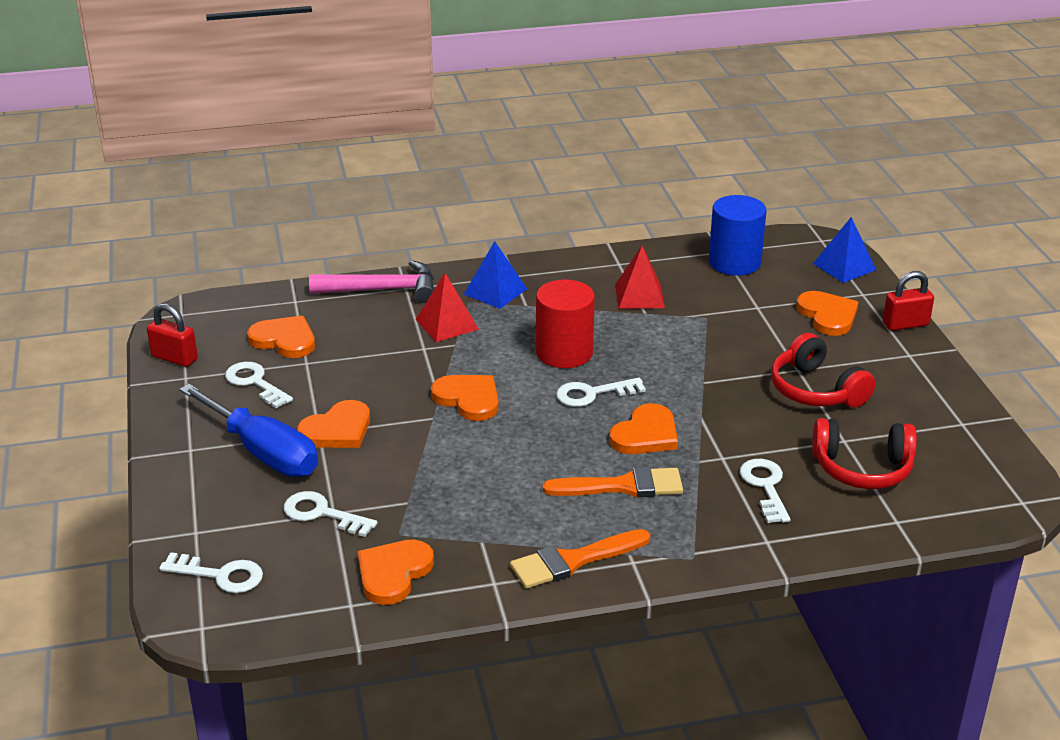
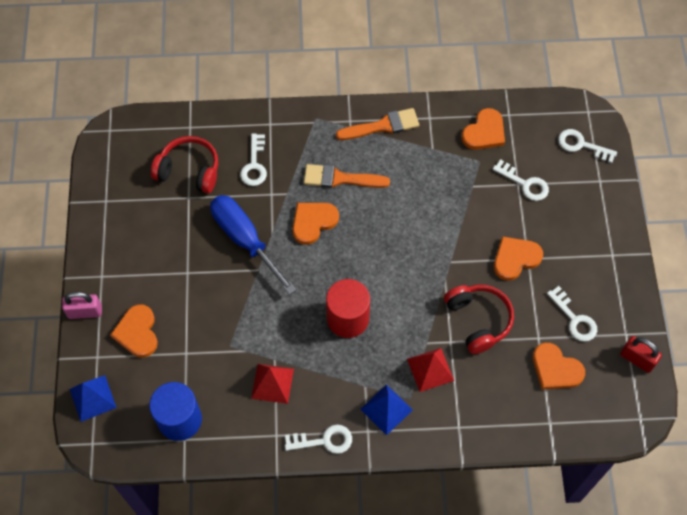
camera: 170 degrees left, 30 degrees up
(263, 452) = (564, 244): blue screwdriver -> blue screwdriver (245, 239)
(382, 290) = (478, 427): pink hammer -> none
(468, 399) = (424, 276): orange heart -> none
(592, 394) = (338, 268): white key -> white key (324, 440)
(816, 390) = (185, 248): red headphones -> red headphones (478, 320)
(905, 324) = (85, 312): red padlock -> pink padlock

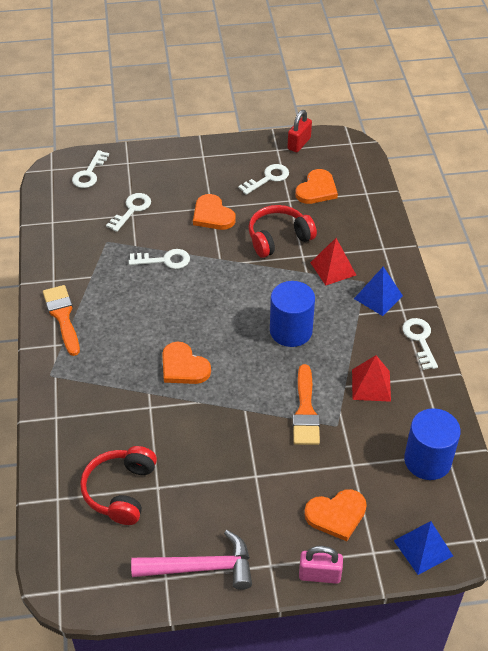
camera: 95 degrees left, 15 degrees down
(85, 312) = (319, 575): pink padlock -> pink padlock turned 75 degrees counterclockwise
(109, 225) = (200, 567): none -> pink hammer
(245, 239) = (209, 425): blue screwdriver -> none
(254, 165) = (112, 426): white key -> white key (164, 260)
(340, 178) = (129, 347): orange brush -> orange brush (305, 411)
(348, 318) = (291, 331): red cylinder -> blue cylinder
(484, 132) = (73, 238): orange heart -> none

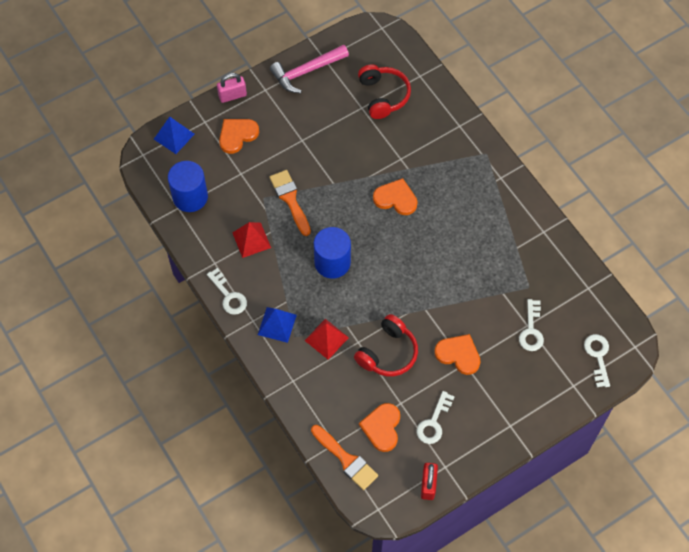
camera: 155 degrees right, 15 degrees up
(62, 316) = (512, 202): orange brush -> orange brush (346, 459)
(164, 260) = (469, 288): white key -> none

